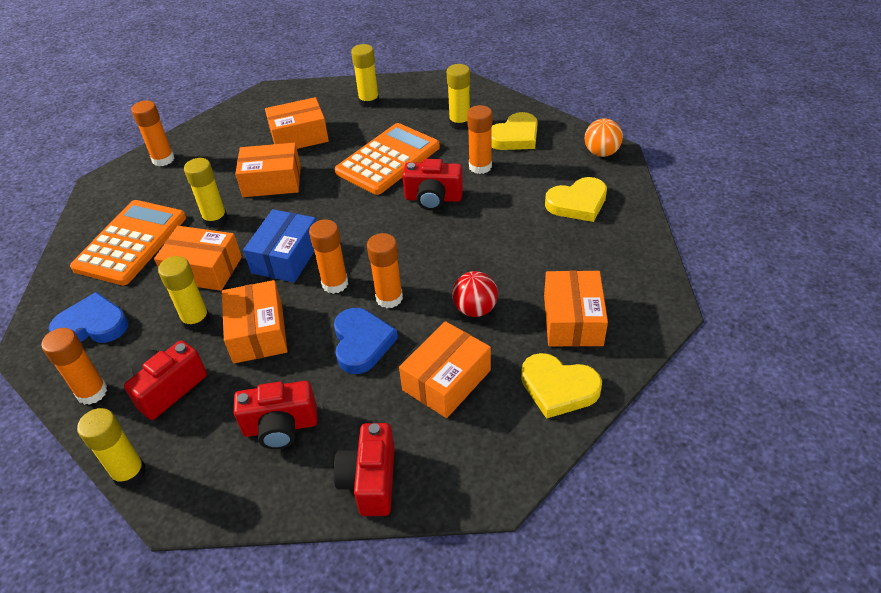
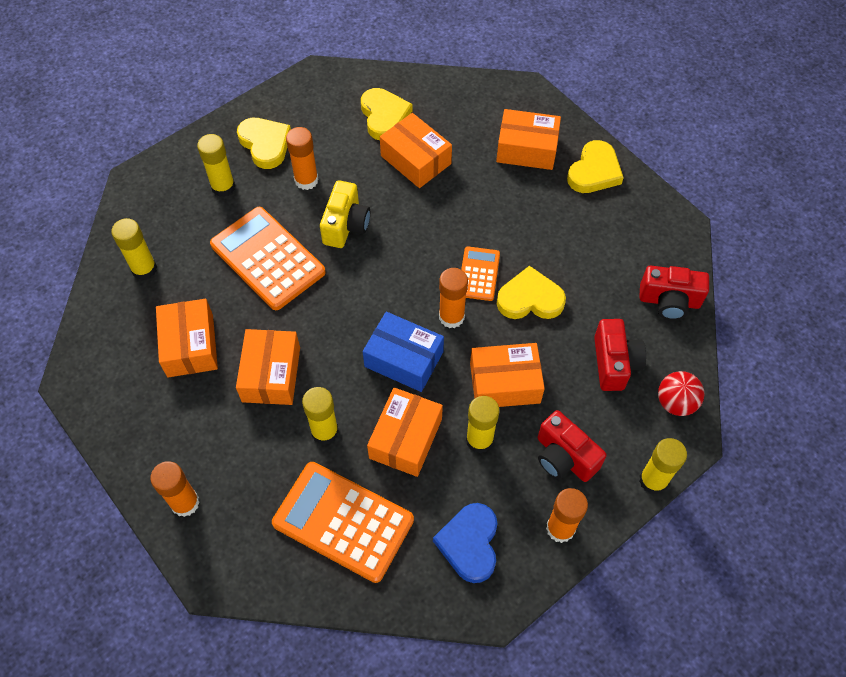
camera: 85 degrees left, 15 degrees up
(362, 343) = (530, 299): blue heart -> yellow heart
(389, 298) = (478, 274): orange glue stick -> orange calculator
(433, 198) = (346, 225): red camera -> yellow camera
(446, 380) = (578, 241): orange box -> orange box (416, 160)
(475, 309) = (503, 212): red ball -> red ball (675, 402)
(601, 153) = (315, 84): orange ball -> none

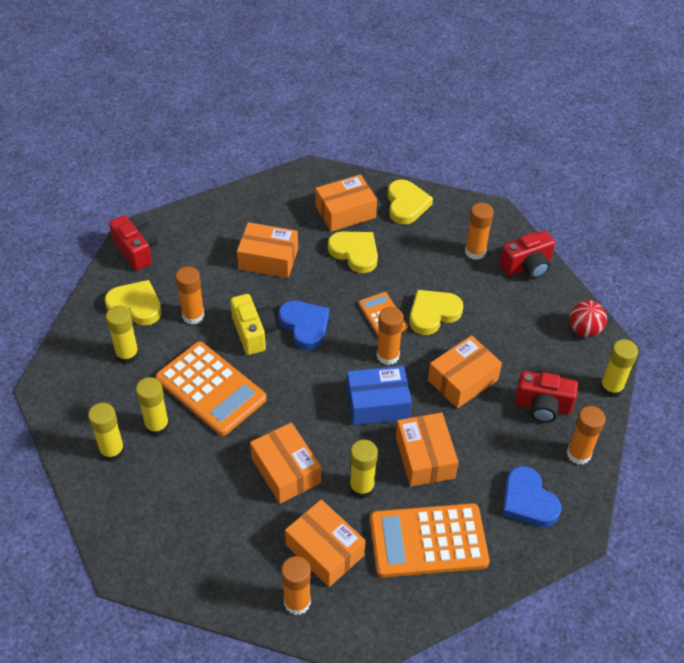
camera: 35 degrees left, 10 degrees down
(190, 345) = (202, 486): orange box -> orange box (325, 550)
(267, 258) = (211, 389): orange calculator -> orange calculator turned 150 degrees counterclockwise
(384, 116) = (217, 239): yellow heart -> yellow heart (355, 253)
(397, 244) = (305, 326): none -> blue heart
(479, 440) = (477, 428): yellow glue stick -> yellow glue stick (157, 426)
(614, 363) = (525, 326): red camera -> red camera (136, 251)
(626, 257) = (475, 252): none -> orange glue stick

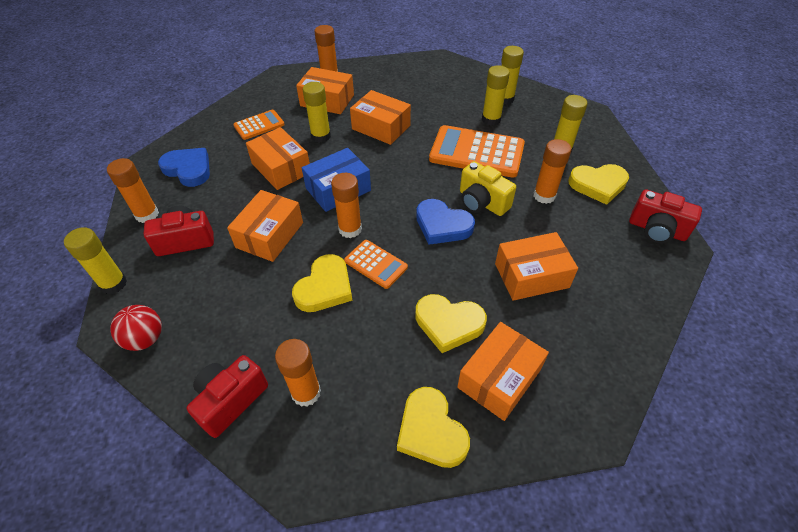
camera: 155 degrees right, 0 degrees up
(428, 541) = (259, 125): orange calculator -> orange calculator, size x0.54

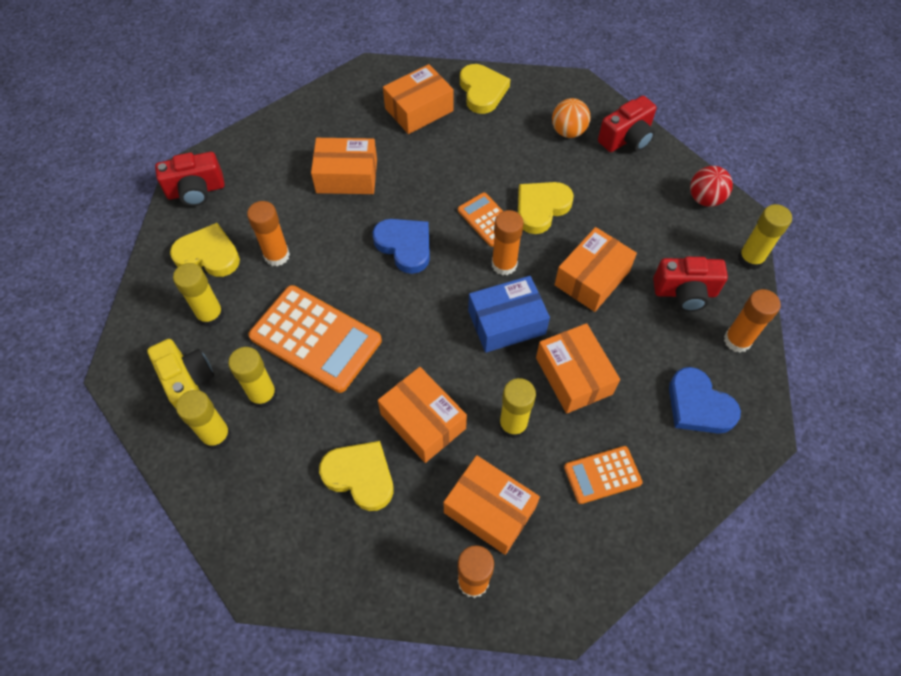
camera: 165 degrees left, 10 degrees up
(306, 392) = (568, 131): orange glue stick -> orange ball
(449, 324) = (440, 154): yellow heart -> yellow heart (360, 476)
(482, 202) = (349, 264): yellow camera -> yellow camera (188, 382)
(656, 230) = (196, 191): red camera -> red camera turned 120 degrees clockwise

